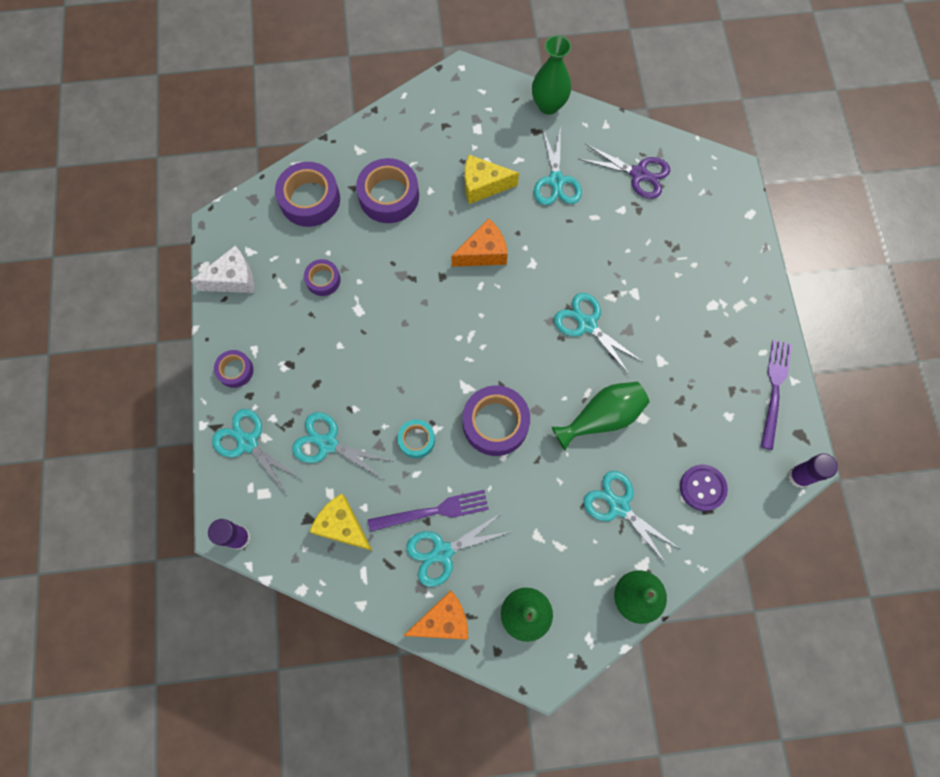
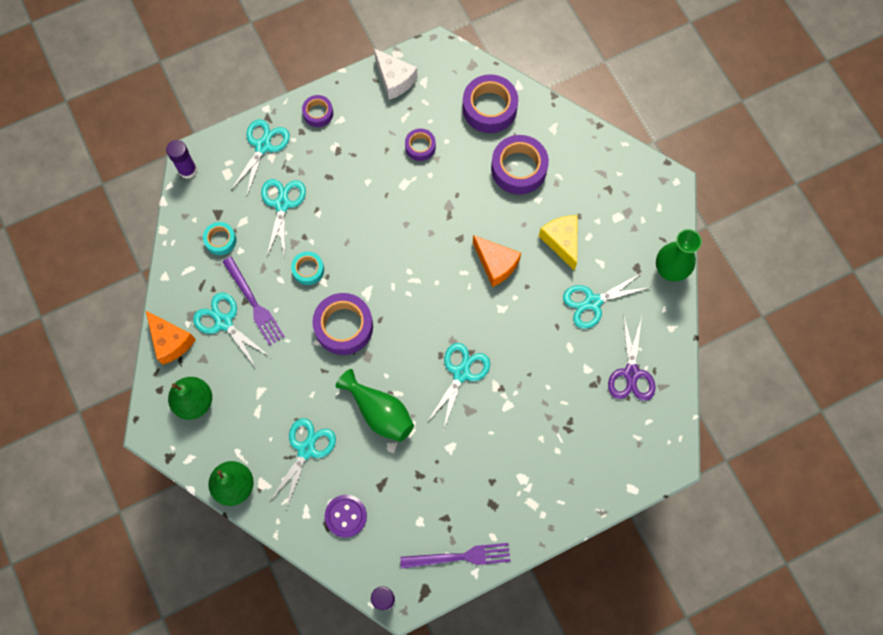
camera: 70 degrees right, 0 degrees up
(342, 526) = (220, 240): yellow cheese -> turquoise tape

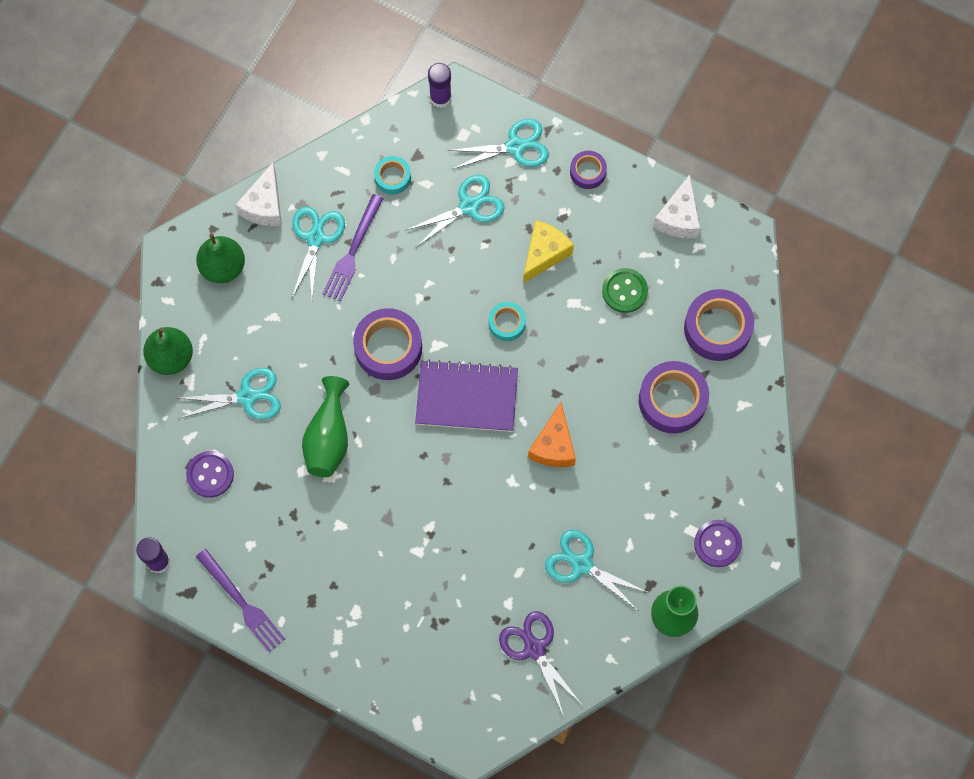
camera: 55 degrees right, 0 degrees up
(171, 341) = (264, 205): orange cheese -> white cheese
(308, 270) = (421, 276): turquoise tape -> turquoise tape (507, 323)
(419, 298) = (466, 397): none -> purple notebook
(420, 147) = (624, 291): purple tape -> green button
(461, 373) = (419, 486): turquoise scissors -> none
(561, 241) = (624, 493): yellow cheese -> yellow cheese (544, 254)
(631, 373) = (534, 649): purple scissors -> purple scissors turned 90 degrees clockwise
(637, 207) = (717, 544): none -> purple button

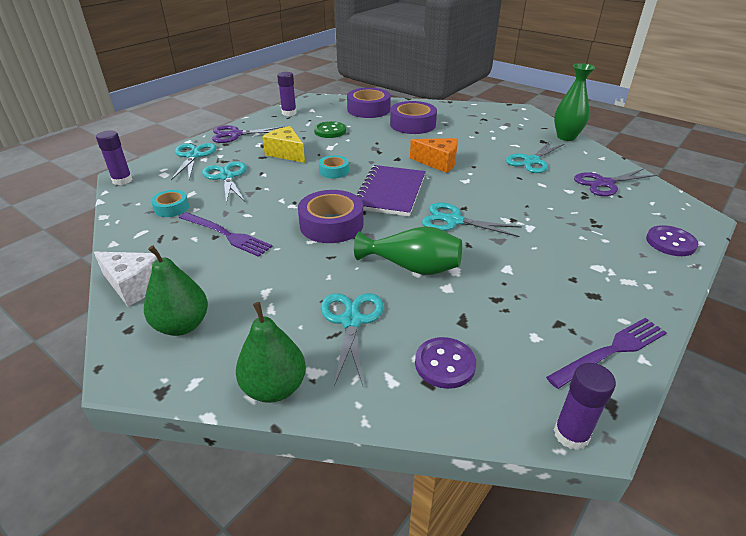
camera: 80 degrees left, 35 degrees down
(315, 238) = (196, 255): turquoise scissors -> turquoise scissors (454, 221)
(587, 172) = (235, 134): purple tape -> purple scissors
(678, 218) = (289, 113): white cheese -> purple glue stick
(717, 544) = (511, 121): purple button -> purple button (670, 242)

